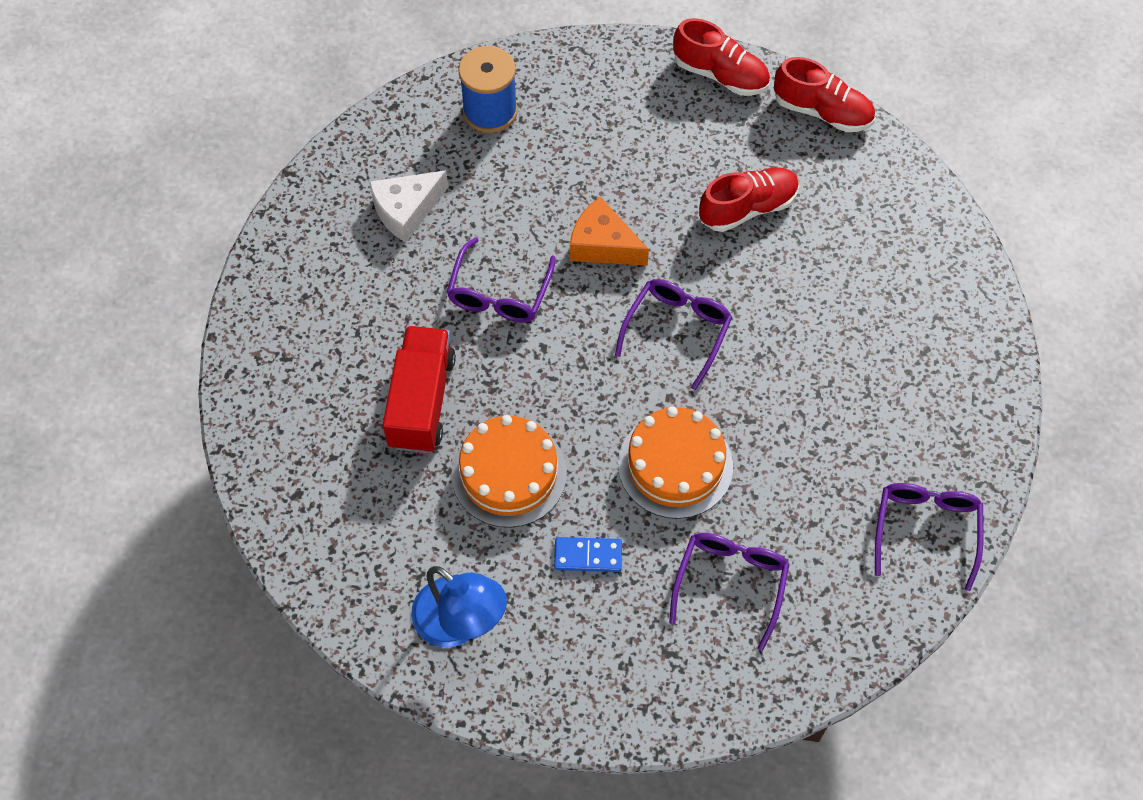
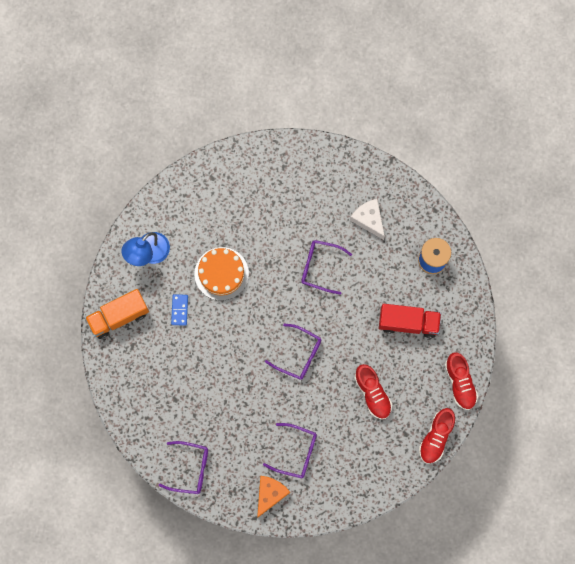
camera: 90 degrees right, 15 degrees up
(422, 401) = (260, 232): red truck -> red truck (408, 323)
(603, 245) = (349, 318): orange cheese -> orange cheese (270, 494)
(604, 684) = (119, 316): none -> orange truck
(675, 465) = (225, 351): orange cake -> none
(720, 75) = (460, 383): red shoe -> red shoe turned 45 degrees counterclockwise
(730, 583) = (165, 375): purple glasses -> purple glasses (296, 452)

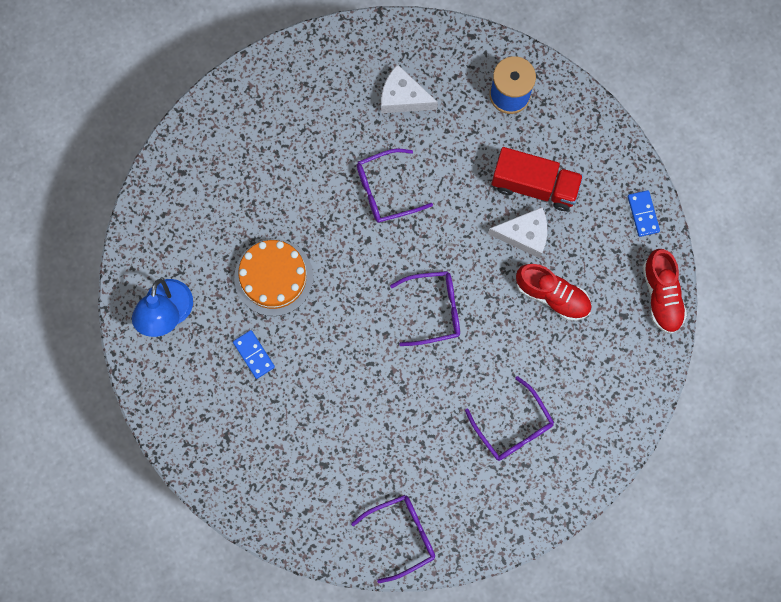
camera: 35 degrees left, 0 degrees up
(119, 316) = (185, 413): orange truck -> none
(270, 494) = (518, 498): orange cheese -> none
(296, 452) = (513, 427): purple glasses -> purple glasses turned 75 degrees clockwise
(381, 347) = (524, 235): none -> white cheese
(408, 323) = (534, 185): red truck -> red truck turned 45 degrees clockwise
(460, 383) = (643, 214): red shoe -> blue domino

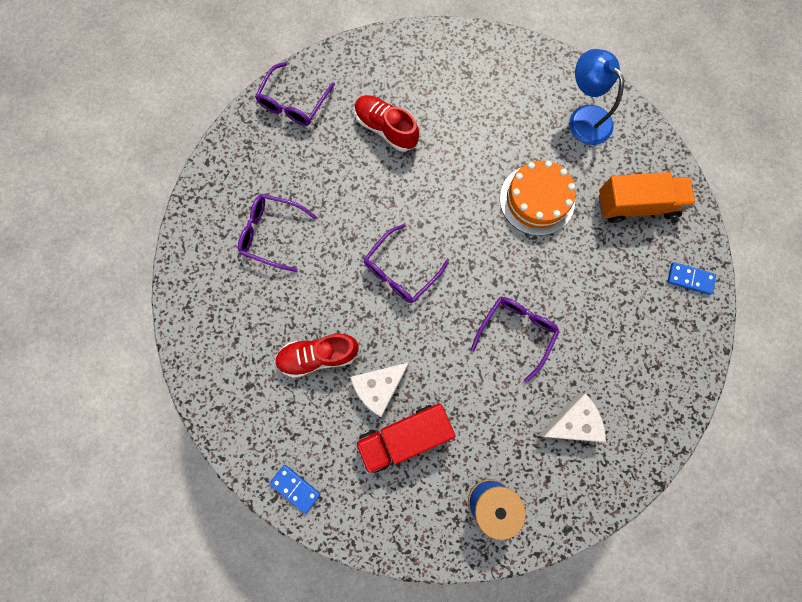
camera: 140 degrees right, 0 degrees up
(199, 208) = (637, 205): none -> orange truck
(254, 354) = (499, 137): blue domino -> blue domino (690, 279)
(661, 295) = (229, 428): red shoe -> red shoe (386, 129)

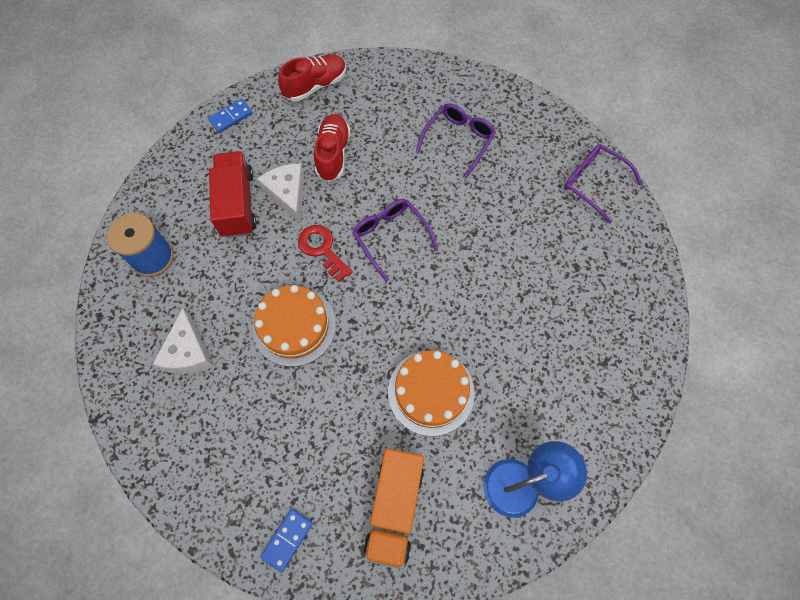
camera: 105 degrees right, 10 degrees down
(386, 129) = (548, 260): red shoe -> red shoe (315, 86)
(431, 332) = (322, 249): none -> red key
(516, 332) = (294, 326): purple glasses -> orange cake

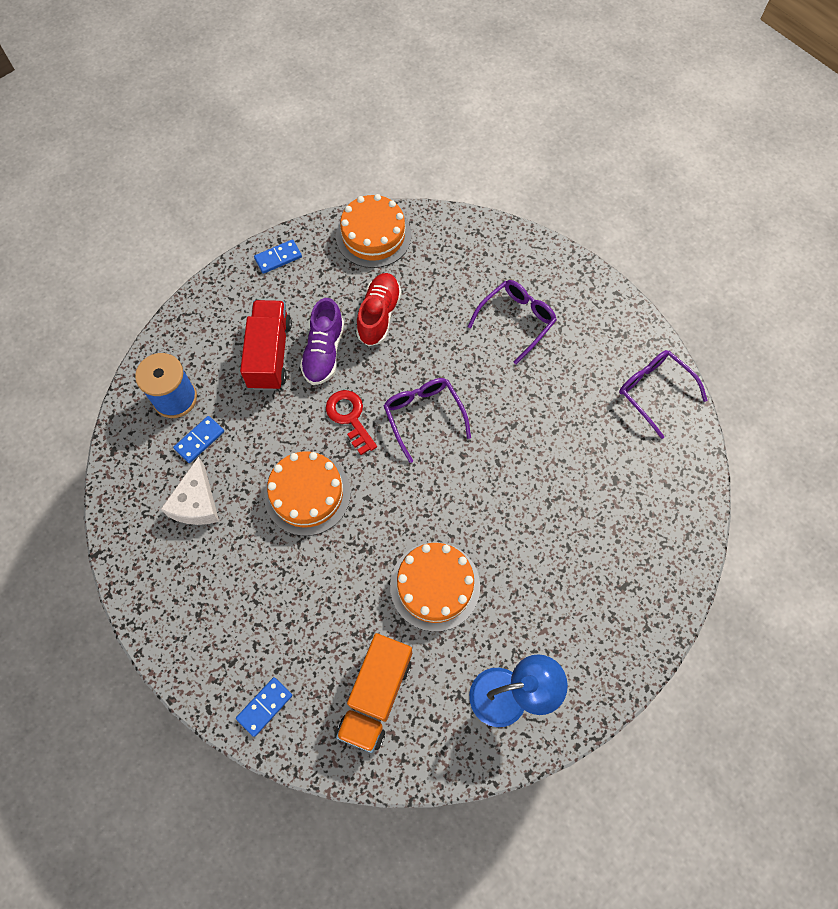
camera: 10 degrees right, 0 degrees up
(182, 293) = (199, 440): none -> blue domino
(288, 194) = (324, 352): white cheese -> purple shoe
(315, 86) = (373, 236): red shoe -> orange cake

